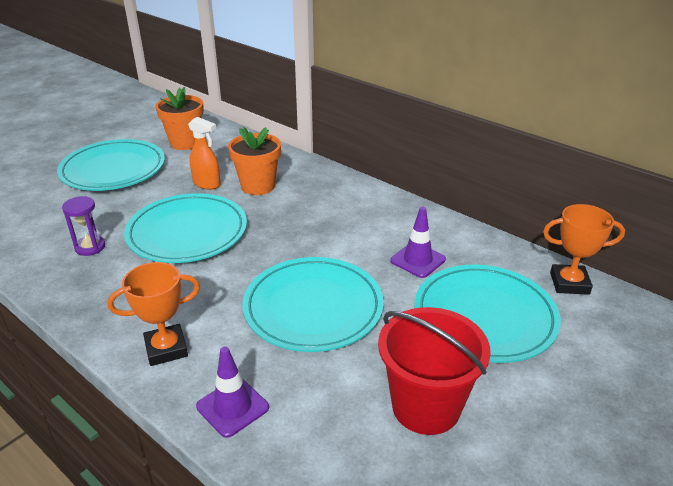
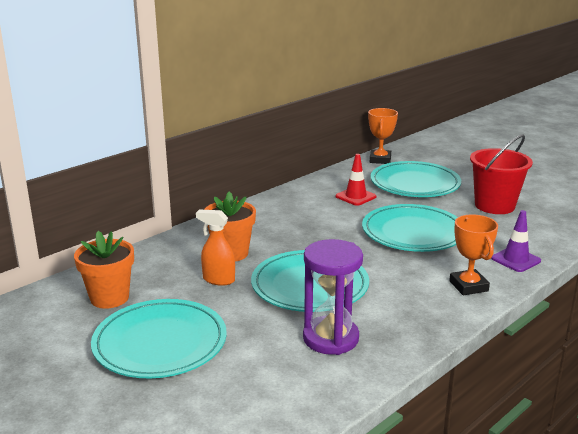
camera: 85 degrees left, 10 degrees down
(90, 247) = (330, 338): purple hourglass -> purple hourglass, size x1.79
(207, 184) = (218, 280): orange spray bottle -> orange spray bottle turned 105 degrees counterclockwise
(417, 260) = (355, 196): purple traffic cone -> red traffic cone

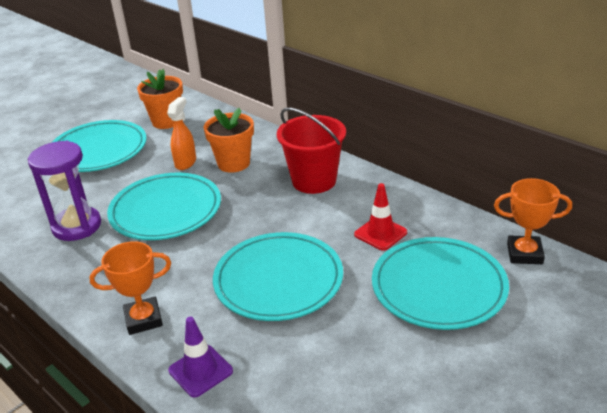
camera: 90 degrees right, 10 degrees up
(494, 205) = (374, 370): red bucket -> red bucket (314, 181)

